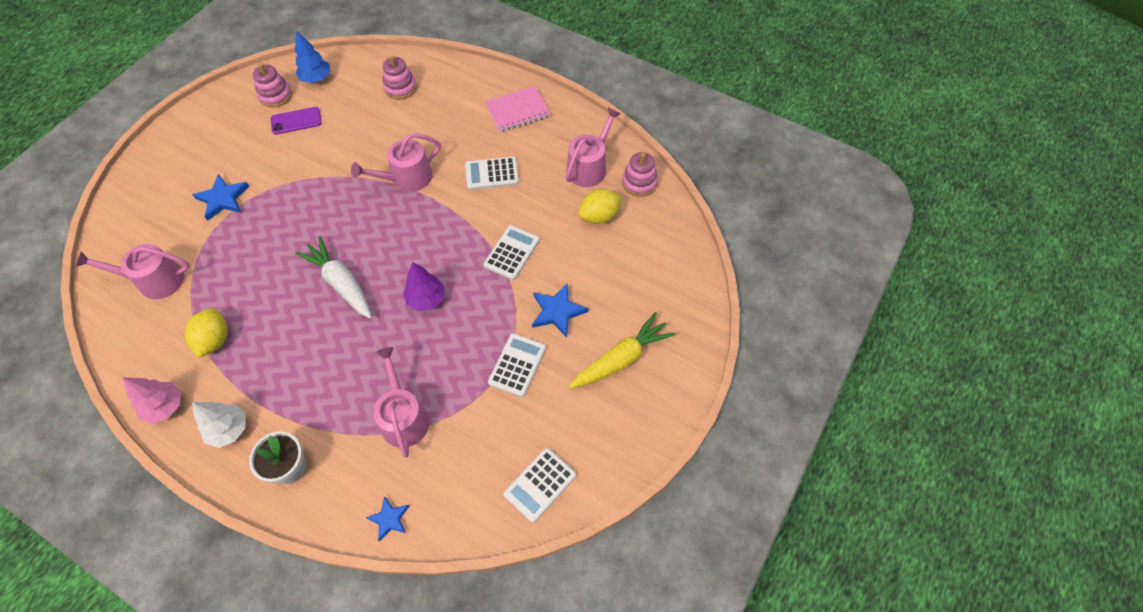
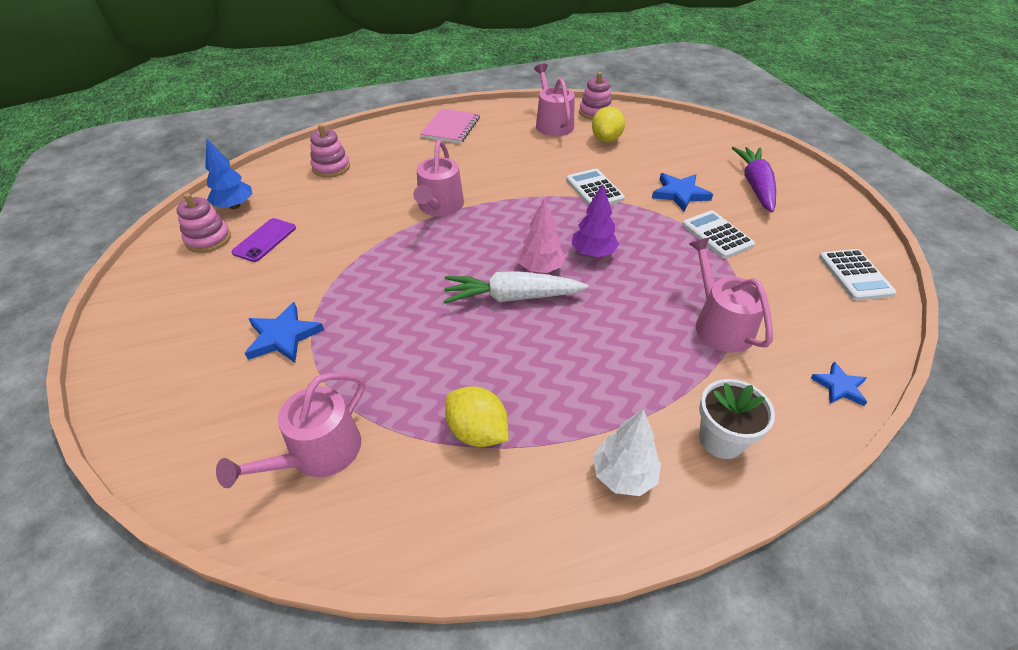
camera: 50 degrees left, 15 degrees down
(165, 406) = (531, 530): pink tree -> pink tree (540, 268)
(403, 417) = (719, 324): pink watering can -> pink watering can turned 45 degrees clockwise
(492, 174) = (498, 164): white calculator -> none
(621, 359) = (755, 186): yellow carrot -> purple carrot

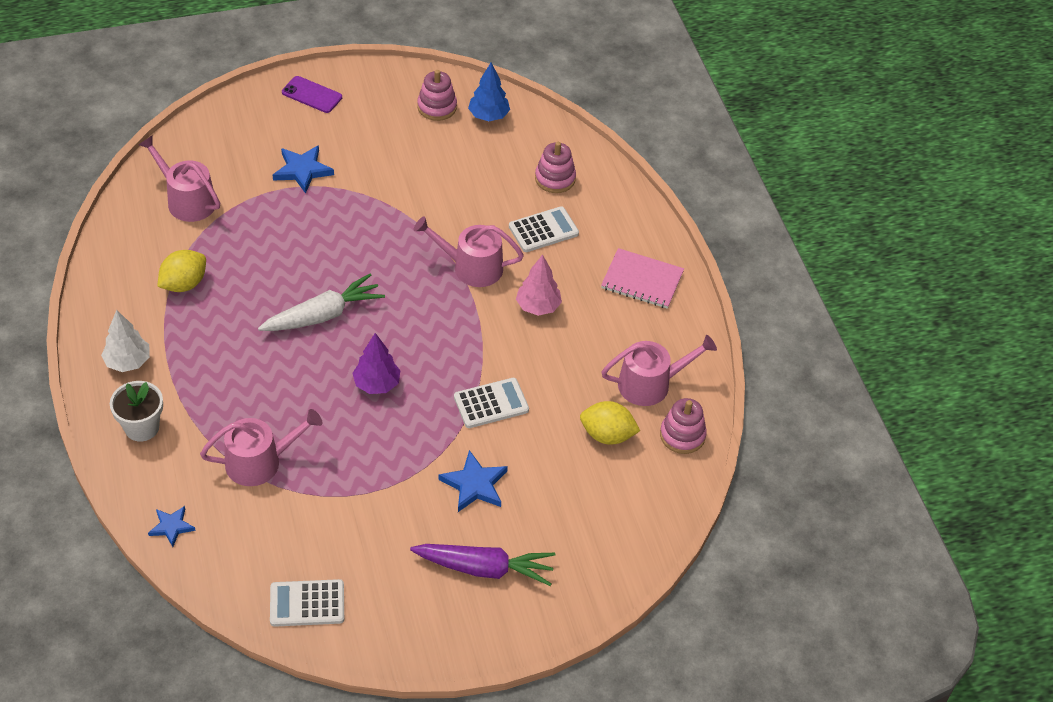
camera: 90 degrees right, 5 degrees up
(265, 240) = (430, 144): purple phone -> purple phone (312, 95)
(512, 297) = (323, 315): white carrot -> white carrot turned 60 degrees clockwise
(540, 268) = (360, 339): pink tree -> pink tree (538, 306)
(717, 235) = (392, 499): white calculator -> white calculator (543, 230)

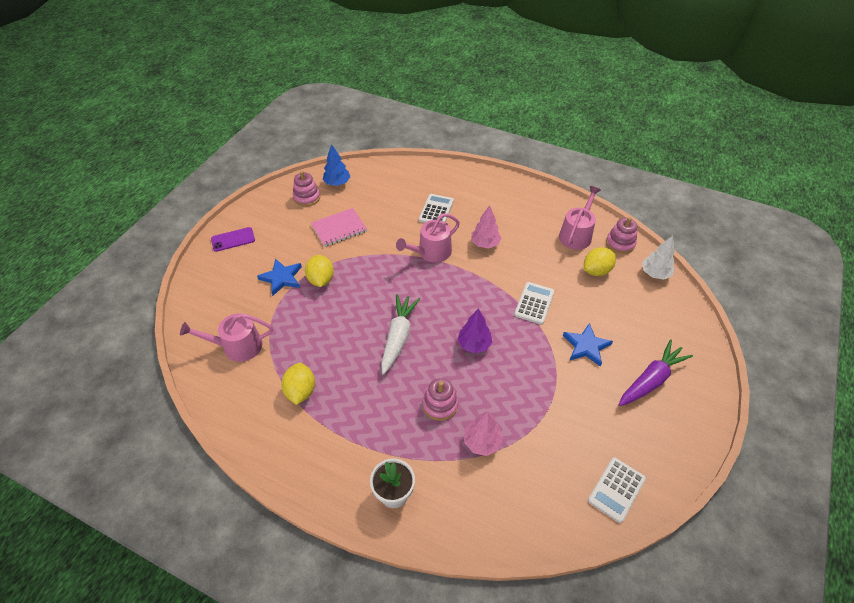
camera: 45 degrees left, 0 degrees up
(128, 362) = (331, 465): white tree -> white tree (655, 274)
(171, 527) = (494, 531): blue star -> none
(260, 462) = (482, 442): pink watering can -> pink tree
(333, 202) = (321, 280): none -> yellow lemon
(555, 178) = (407, 186): pink stacking toy -> pink stacking toy (440, 405)
(642, 280) = (506, 197): pink notebook -> pink notebook (339, 228)

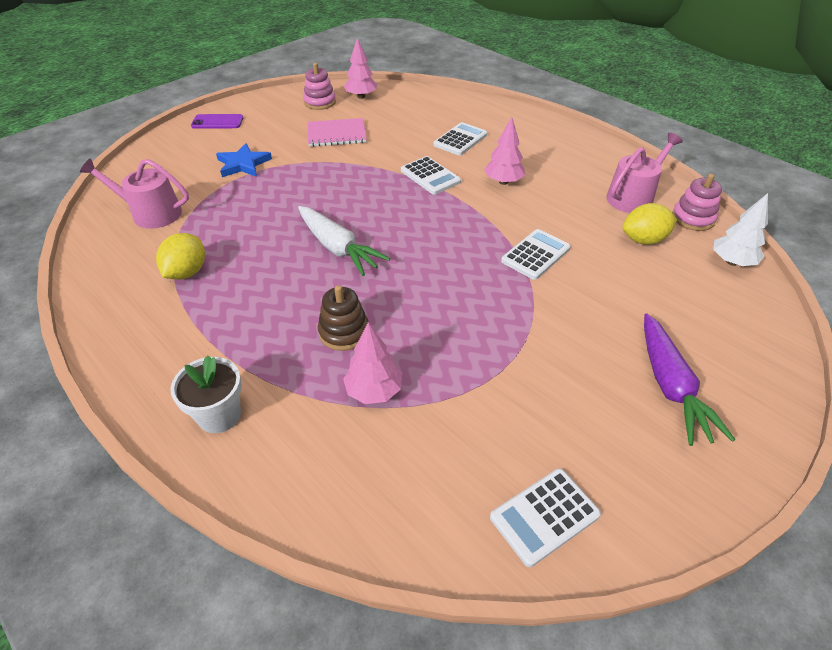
camera: 20 degrees right, 5 degrees down
(321, 280) = (285, 174): yellow lemon -> none
(337, 183) = (361, 96): blue tree -> pink tree
(398, 337) = (337, 248): white carrot -> white carrot turned 105 degrees clockwise
(431, 252) = (430, 176): pink watering can -> white calculator
(440, 405) = (344, 332): pink stacking toy -> brown stacking toy
(474, 344) = (428, 279): purple tree -> none
(586, 346) = (586, 320): blue star -> none
(651, 380) = (670, 386): purple carrot -> purple carrot turned 105 degrees clockwise

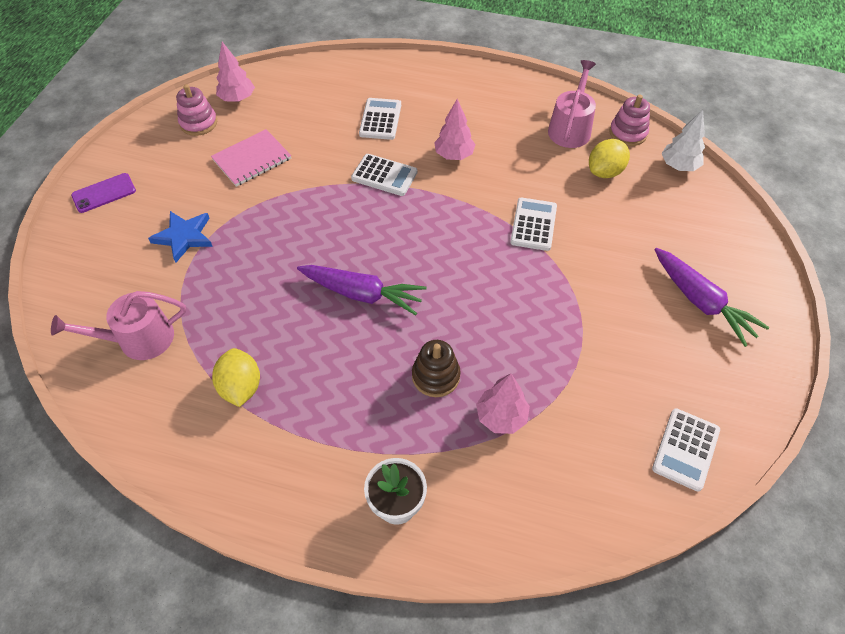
camera: 30 degrees left, 10 degrees up
(337, 248) = (362, 294): white carrot -> purple carrot

